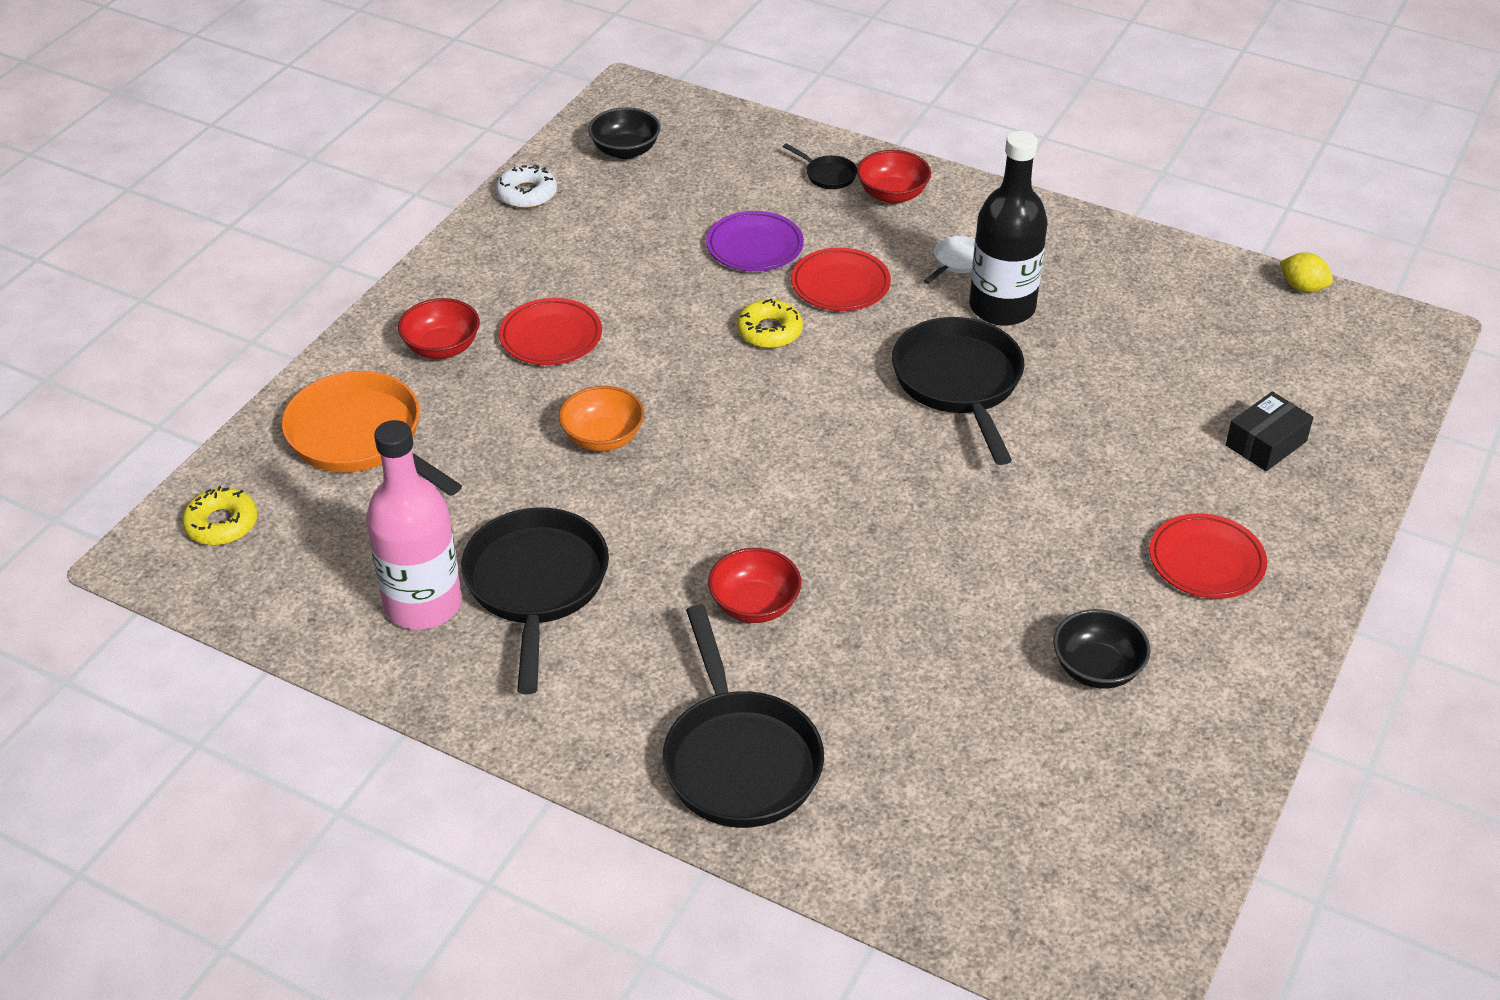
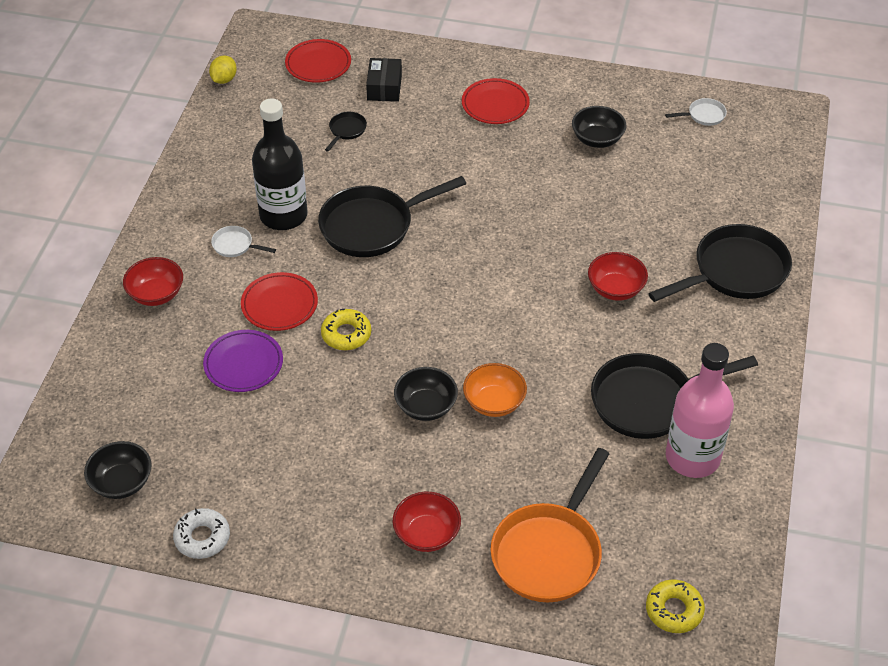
camera: 105 degrees left, 5 degrees up
(551, 337) = (392, 465): red plate -> red plate (318, 64)
(624, 378) = (426, 406): none -> black bowl
(828, 175) = (136, 337): black pan -> black pan (346, 130)
(1136, 838) = (703, 115): none -> white pan
(1266, 443) = (384, 87): black box -> black box turned 60 degrees clockwise

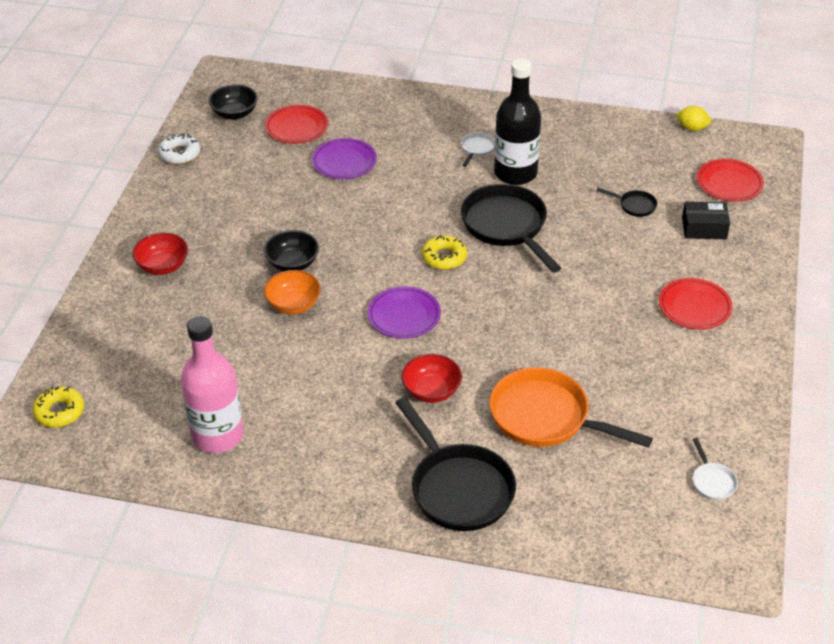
camera: 90 degrees right, 5 degrees down
(156, 294) = (420, 113): red bowl -> none
(279, 305) = (408, 177): red plate -> red plate (297, 127)
(346, 334) = (375, 215): yellow donut -> yellow donut (444, 257)
(510, 309) = (404, 316): none -> purple plate
(549, 552) = (132, 336): orange pan -> orange pan (545, 417)
(597, 139) = (653, 386): black bowl -> none
(648, 401) = (287, 408): black pan -> none

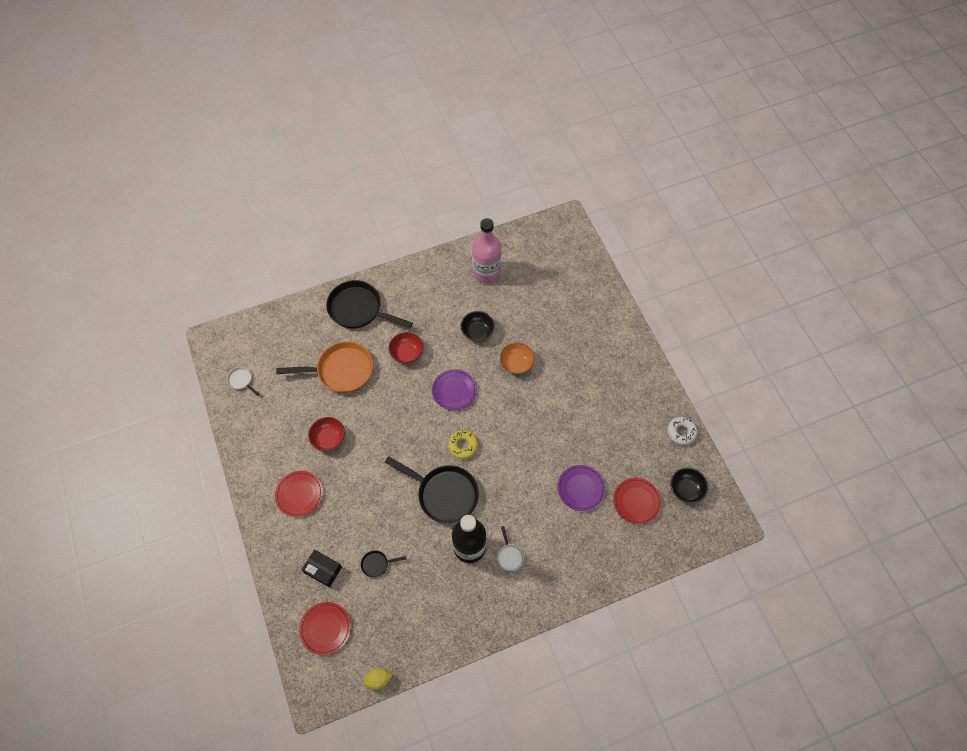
camera: 145 degrees right, 20 degrees up
(59, 412) = (566, 243): yellow donut -> none
(163, 266) = (605, 347): red bowl -> red bowl (329, 438)
(292, 263) = (541, 390): black bowl -> black bowl (477, 332)
(704, 228) = (323, 570): black box -> black box turned 60 degrees clockwise

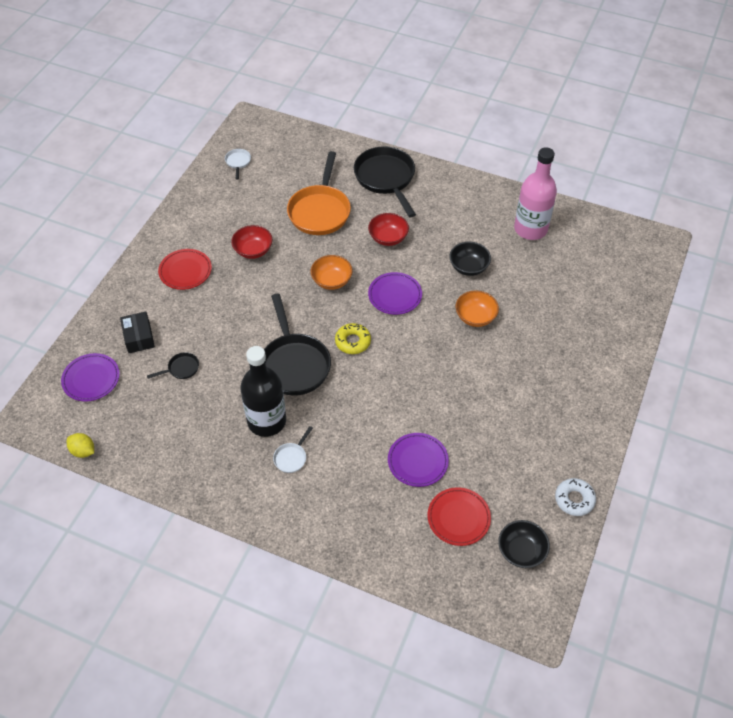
camera: 45 degrees right, 10 degrees down
(325, 628) = (91, 379): red plate -> purple plate
(341, 370) = (320, 211): orange pan -> orange pan turned 60 degrees clockwise
(377, 564) = (181, 368): black pan -> black pan turned 120 degrees clockwise
(404, 415) = (331, 281): none -> orange bowl

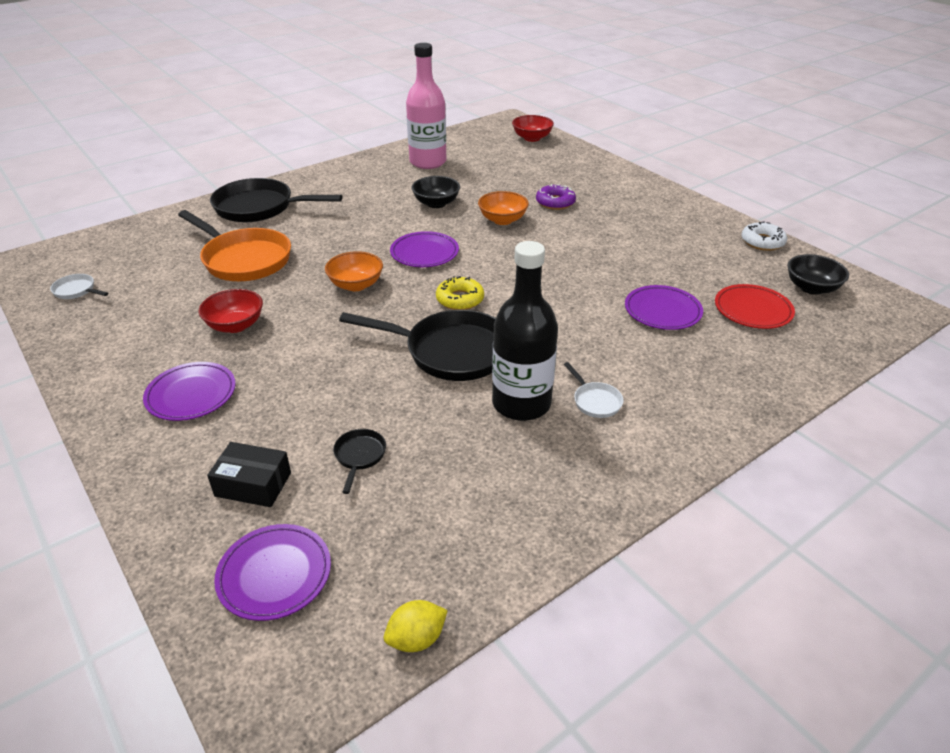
camera: 60 degrees left, 15 degrees down
(185, 271) = (191, 395): red plate -> purple plate
(388, 238) = (341, 232): red bowl -> red bowl (532, 138)
(530, 337) = (555, 202): none -> purple donut

